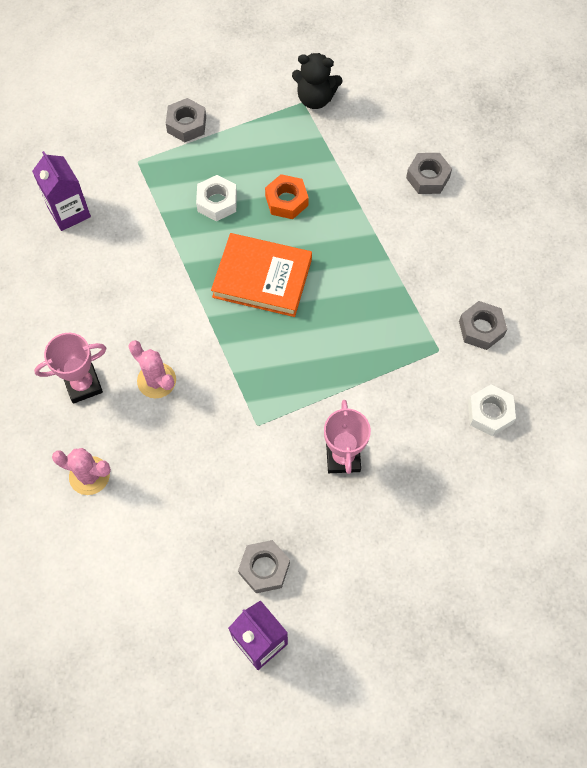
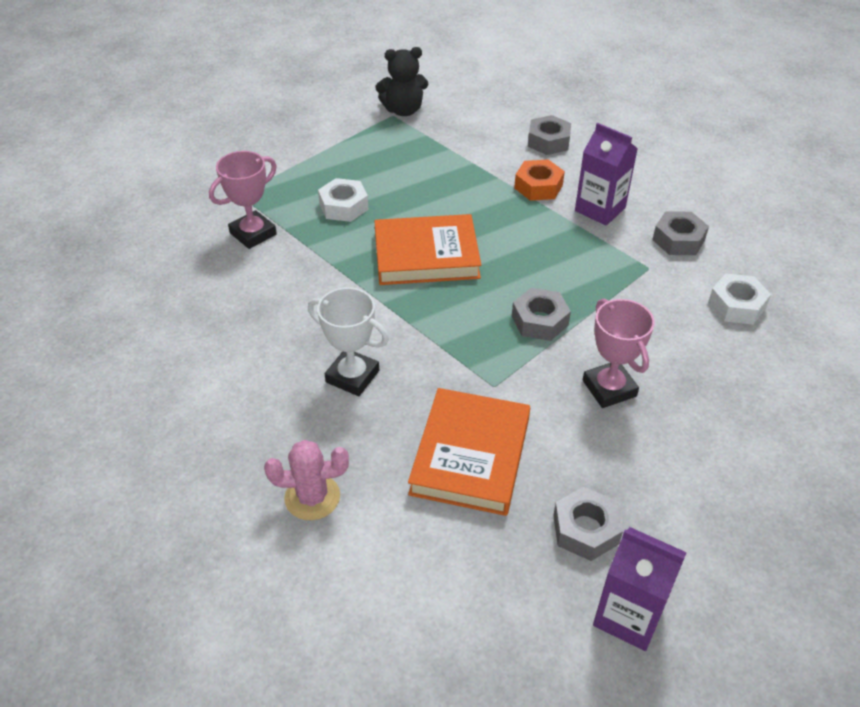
camera: 20 degrees left, 20 degrees down
(69, 212) = (178, 252): purple carton -> purple carton (600, 209)
(83, 385) = (263, 405): pink trophy -> pink trophy (253, 234)
(156, 380) = (352, 376): pink cactus -> white trophy
(186, 124) = (280, 155): grey nut -> grey nut (539, 320)
(212, 480) = (470, 455): none -> orange book
(286, 201) = (417, 189): orange nut -> orange nut (538, 186)

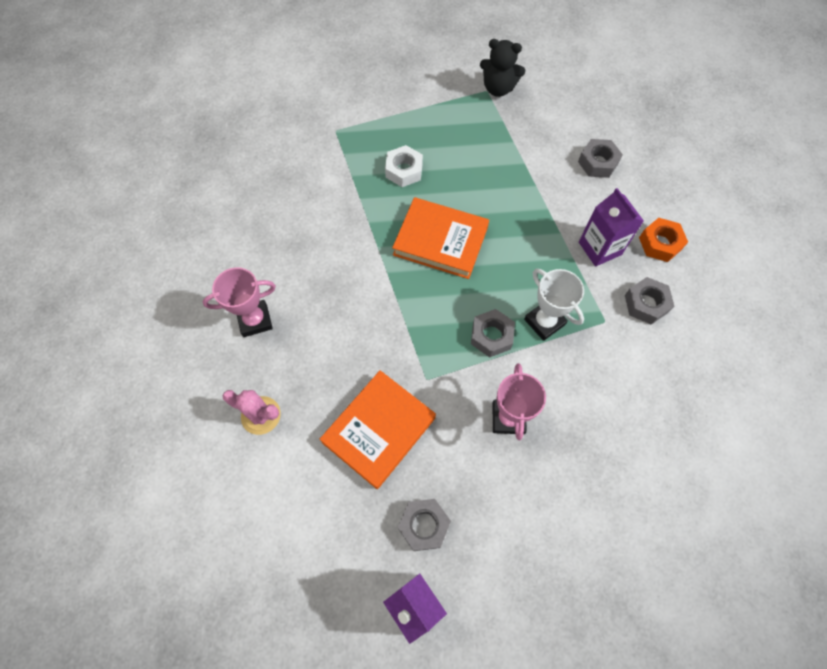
camera: 25 degrees right, 20 degrees up
(253, 234) = (327, 172): pink trophy -> pink trophy (255, 320)
(352, 376) = (334, 328): white trophy -> white trophy (544, 322)
(538, 186) = (563, 206): orange nut -> orange nut (660, 243)
(736, 305) = (654, 386): white nut -> none

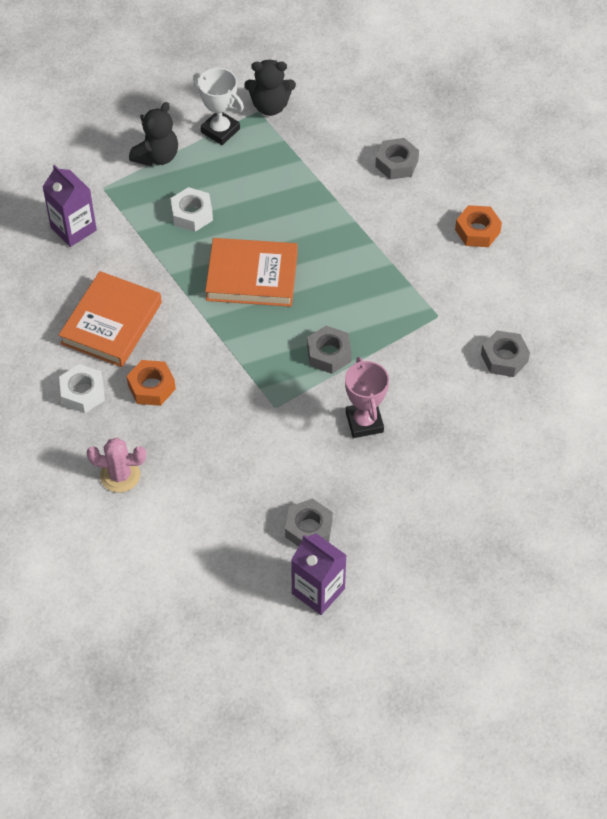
camera: 15 degrees left, 10 degrees down
(255, 320) = (83, 393): pink trophy -> white nut
(318, 329) = (151, 387): none -> orange nut
(379, 430) = (241, 461): orange book -> orange book (111, 323)
(389, 112) = (157, 156): none -> black teddy bear
(544, 322) = (378, 329): white trophy -> white trophy (220, 130)
(600, 248) = (417, 248): purple carton -> purple carton (73, 229)
(646, 304) = (475, 291): grey nut -> grey nut (504, 358)

